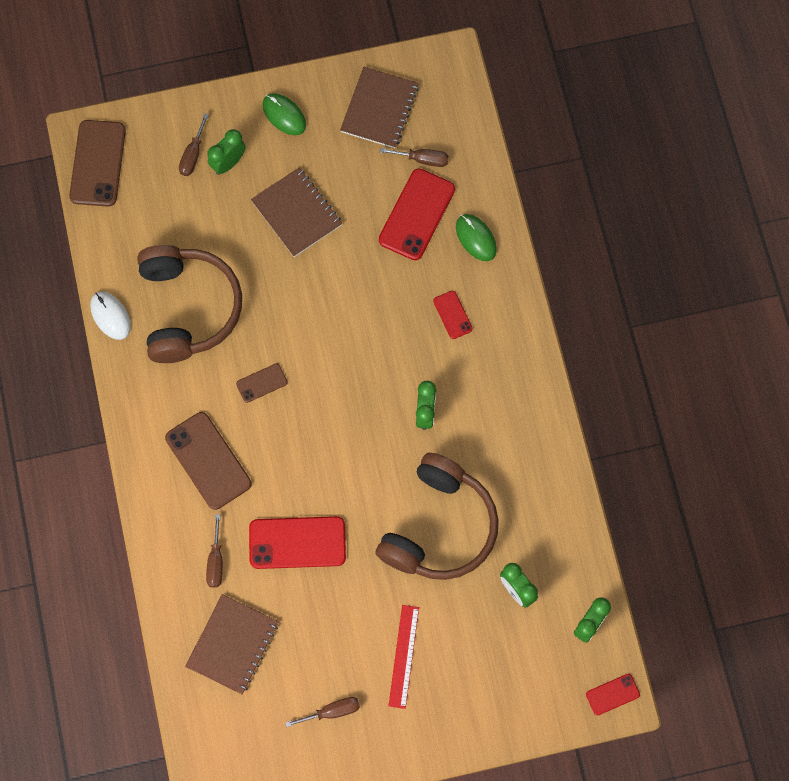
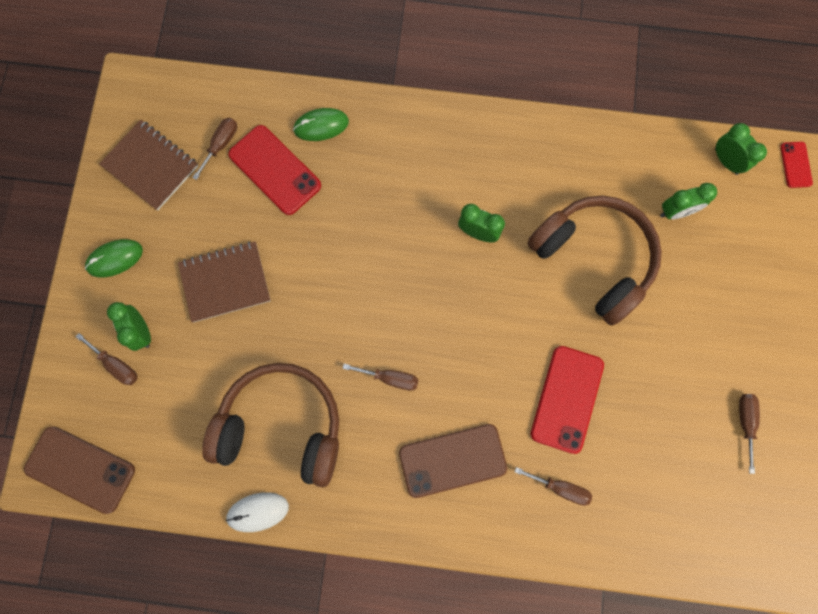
camera: 70 degrees left, 5 degrees up
(232, 644) = (651, 499): brown notebook -> none
(261, 383) = (390, 378): brown phone -> brown screwdriver
(403, 656) = (709, 336): red ruler -> none
(452, 315) = (389, 173): red phone -> none

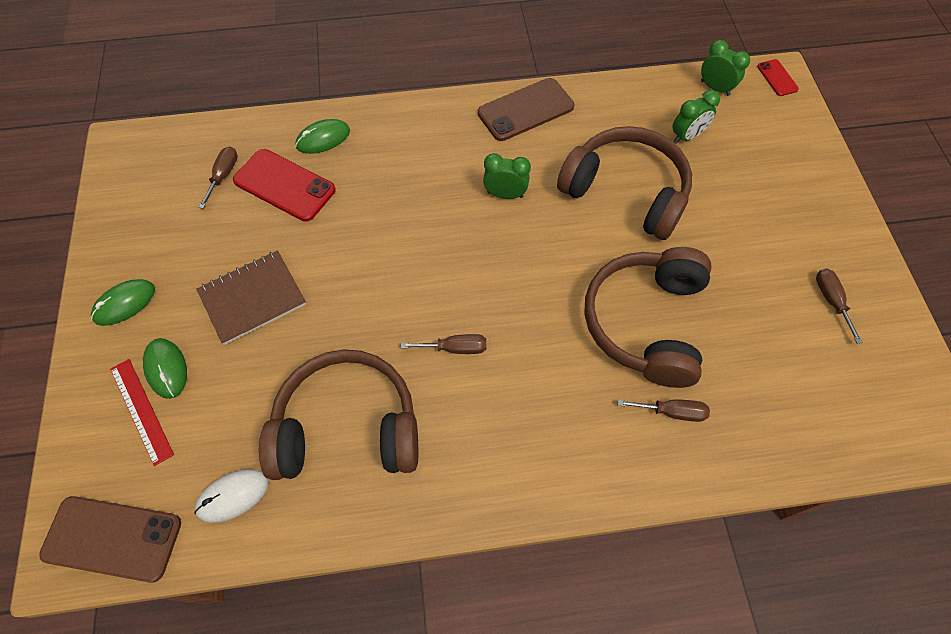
camera: 15 degrees left, 15 degrees down
(116, 365) = (141, 410): brown screwdriver -> red ruler
(142, 331) = (166, 369): green clock -> green mouse
(150, 166) = (151, 209): brown notebook -> none
(258, 512) = (340, 530): white mouse -> white mouse (233, 496)
(452, 460) = (547, 414): brown phone -> brown phone (525, 110)
(567, 399) = (646, 323): red phone -> brown headphones

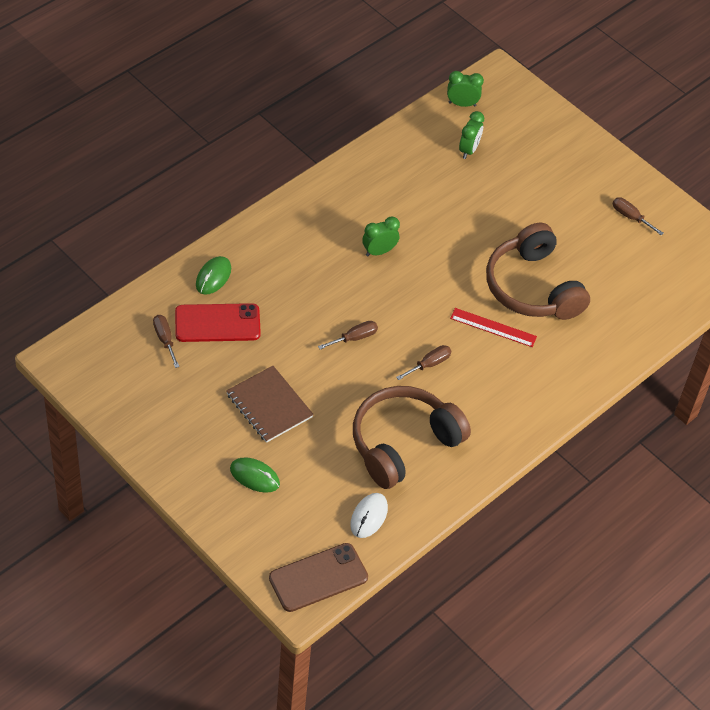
camera: 40 degrees left, 10 degrees down
(124, 303) = (183, 456): green mouse -> none
(141, 410) = (263, 507): red ruler -> red ruler (493, 327)
(252, 298) = (269, 405): brown notebook -> brown notebook turned 60 degrees counterclockwise
(525, 110) = (343, 184): brown phone -> none
(625, 192) = (457, 210): brown headphones -> none
(672, 412) = (584, 331): brown screwdriver -> brown screwdriver (354, 338)
(777, 78) = (498, 76): red phone -> none

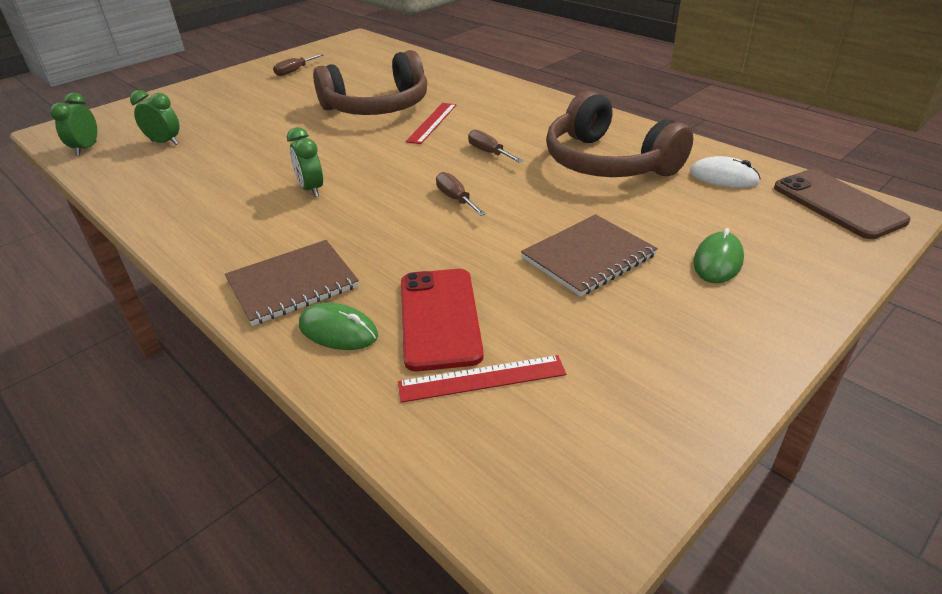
camera: 85 degrees left, 15 degrees down
(165, 339) = (482, 378): brown screwdriver -> red ruler
(261, 252) = (292, 284): none -> brown notebook

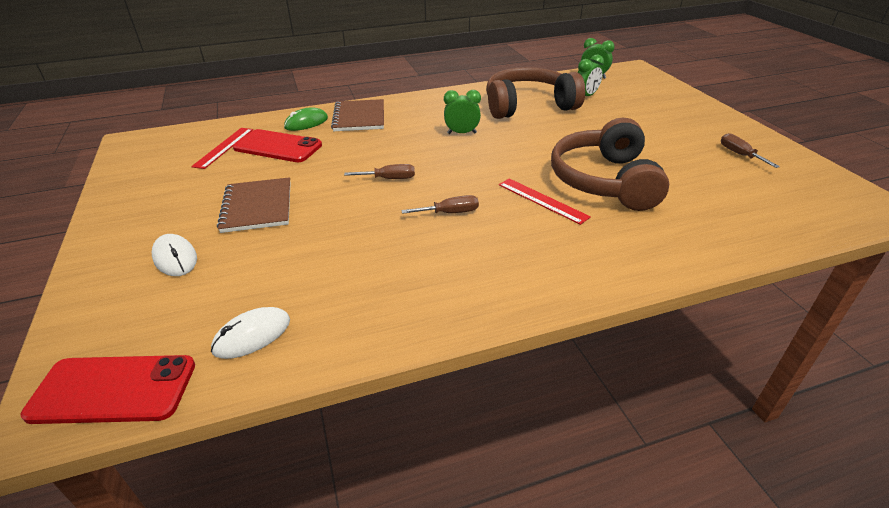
camera: 115 degrees right, 0 degrees up
(608, 162) = (363, 272): brown headphones -> brown headphones (528, 106)
(717, 261) = (175, 258): green mouse -> white mouse
(837, 204) = (113, 389): brown phone -> red phone

